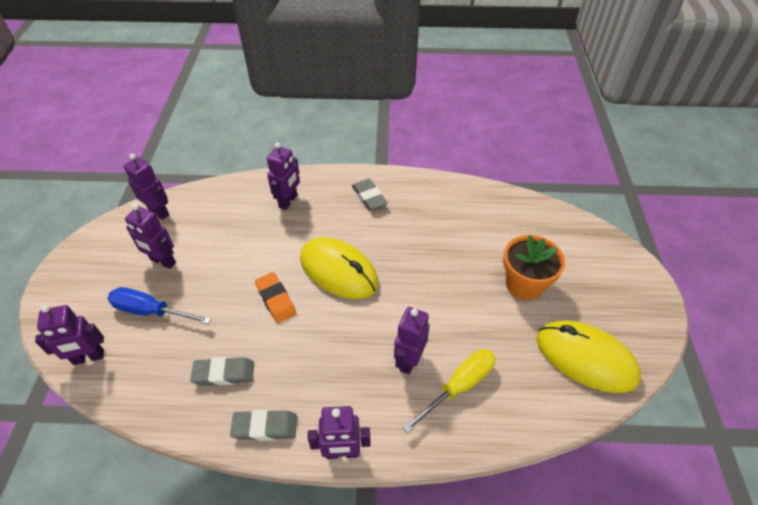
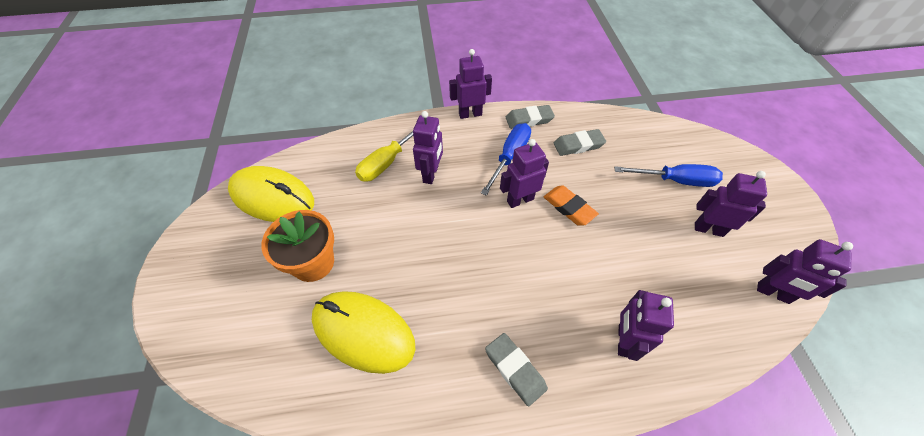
camera: 170 degrees right, 5 degrees up
(89, 357) = (691, 141): purple robot -> purple robot (520, 200)
(312, 369) = (509, 157): none -> blue screwdriver
(338, 271) = (518, 247): yellow mouse -> yellow mouse (363, 332)

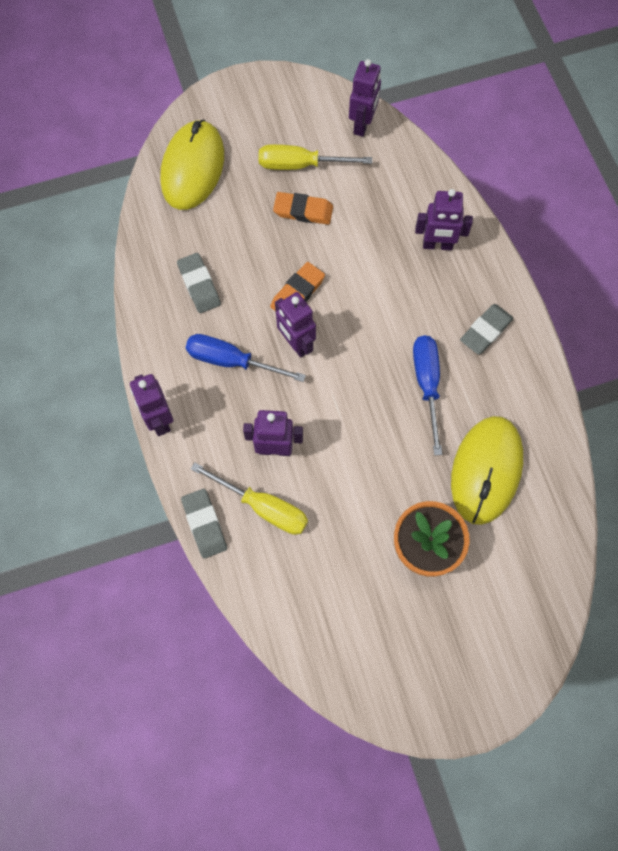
camera: 100 degrees left, 15 degrees up
(273, 197) = (346, 635): yellow mouse -> yellow mouse (192, 168)
(529, 119) = (160, 344): grey eraser -> grey eraser (204, 524)
(656, 224) = (303, 211): none -> orange eraser
(675, 180) = (239, 188): blue screwdriver -> blue screwdriver (427, 384)
(708, 229) = (300, 165): purple robot -> yellow screwdriver

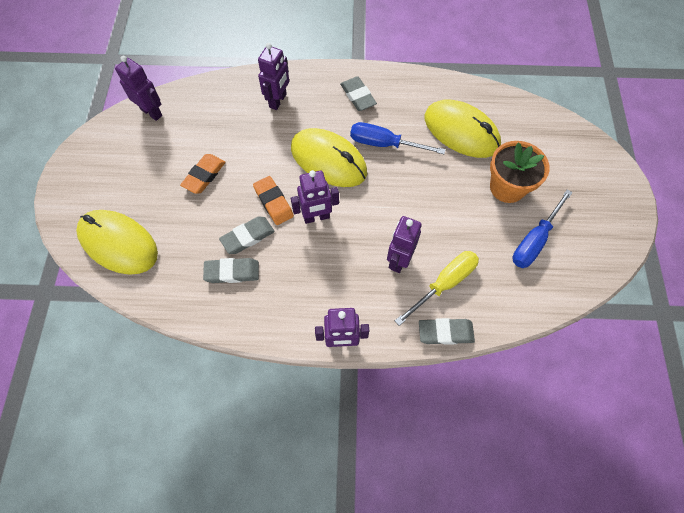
camera: 70 degrees left, 5 degrees down
(231, 361) = (312, 268): blue screwdriver -> blue screwdriver (534, 240)
(245, 284) = (248, 237): none -> grey eraser
(300, 165) = (162, 164): yellow screwdriver -> none
(376, 330) = (328, 160): none -> yellow mouse

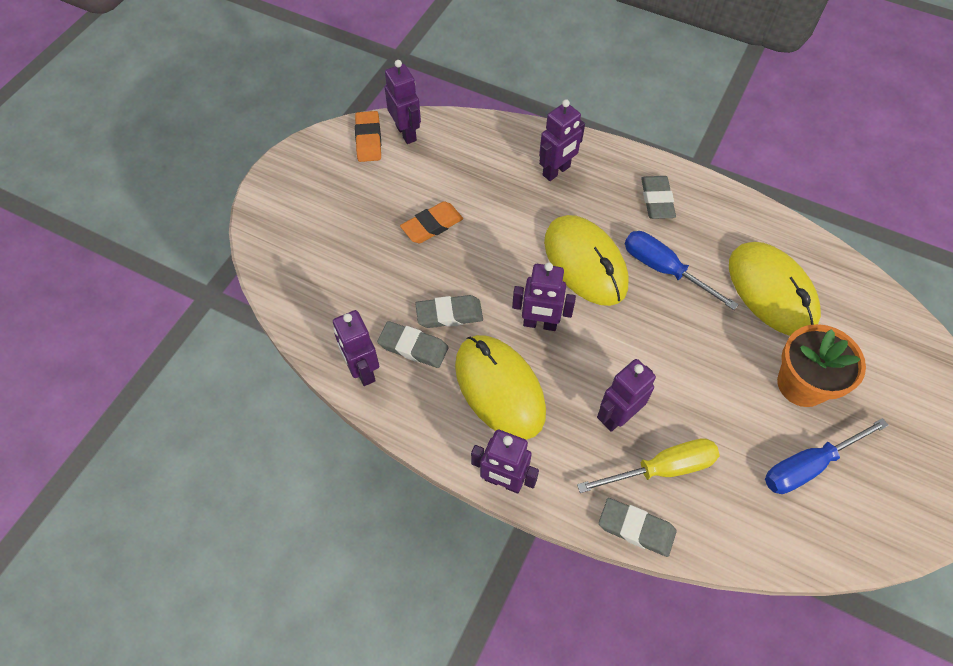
camera: 25 degrees right, 5 degrees down
(118, 243) = (305, 264): yellow mouse -> yellow mouse (499, 388)
(202, 306) = (362, 370): none -> purple robot
(273, 202) = (497, 286): orange eraser -> orange eraser (368, 139)

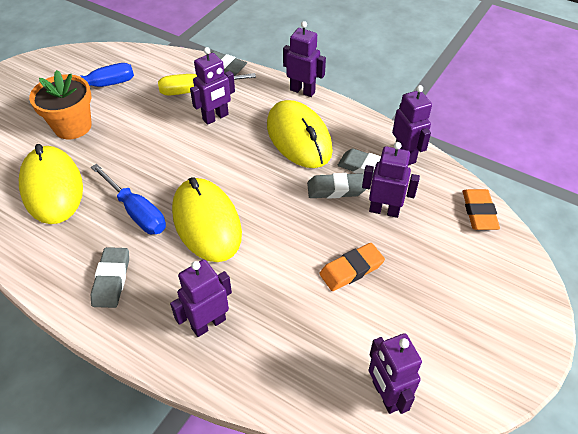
camera: 175 degrees left, 10 degrees down
(368, 139) = (433, 388): orange eraser -> orange eraser (479, 212)
(540, 324) = (259, 177): purple robot -> purple robot (384, 210)

